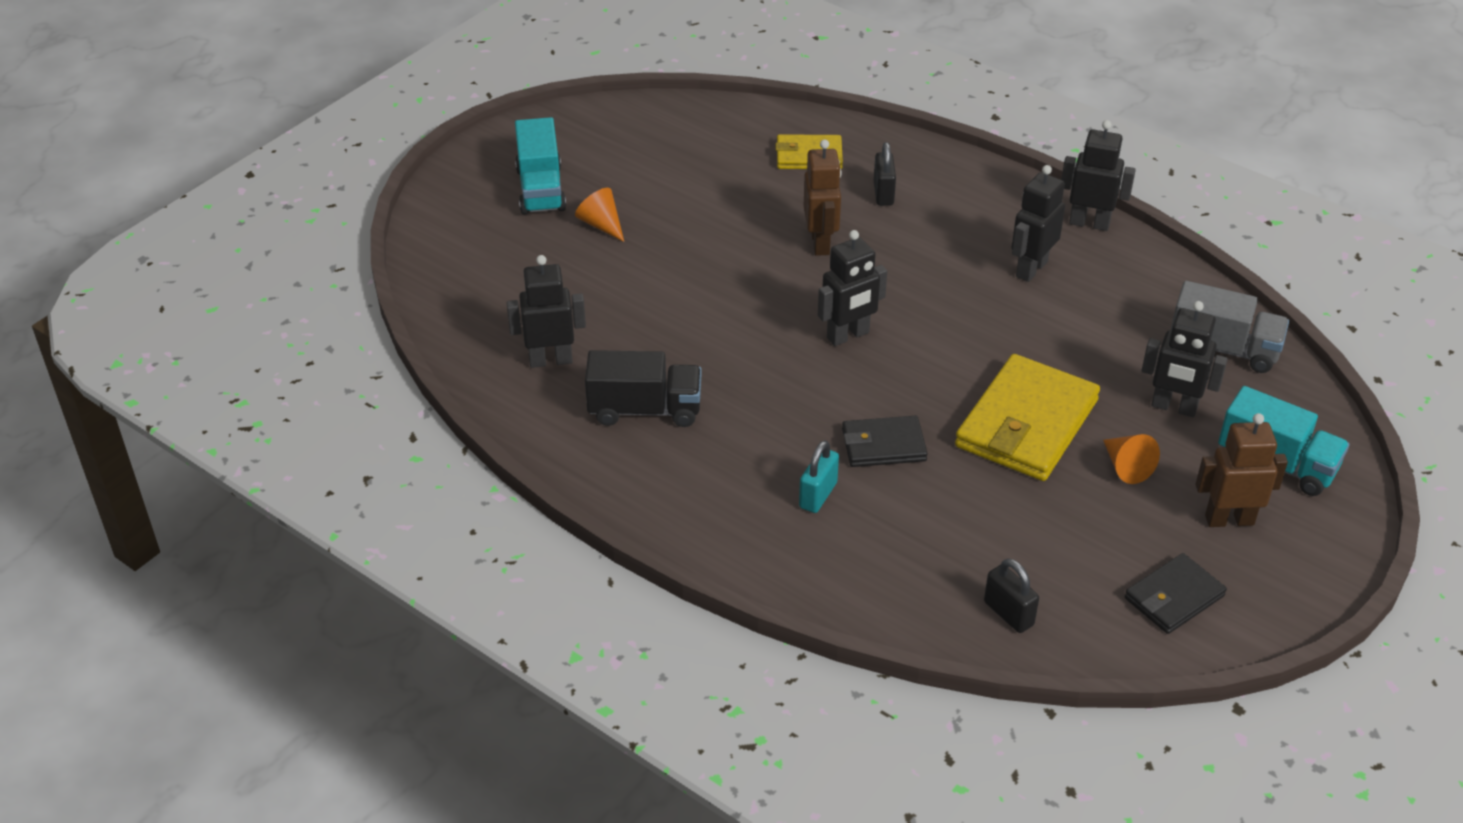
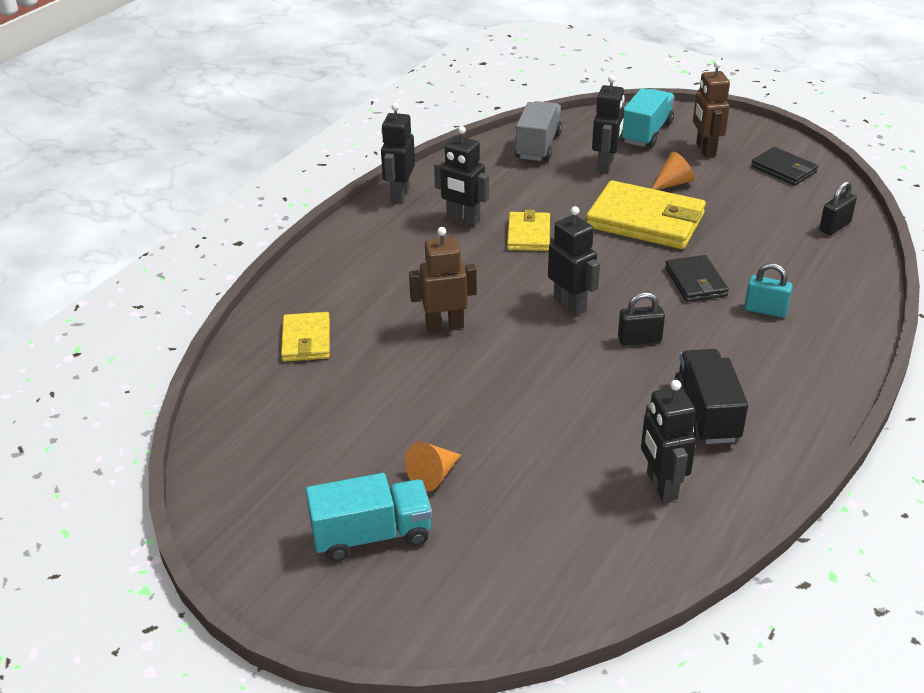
camera: 95 degrees left, 5 degrees down
(883, 193) = (366, 294): black padlock -> black padlock (639, 339)
(995, 318) = (528, 234): none -> yellow wallet

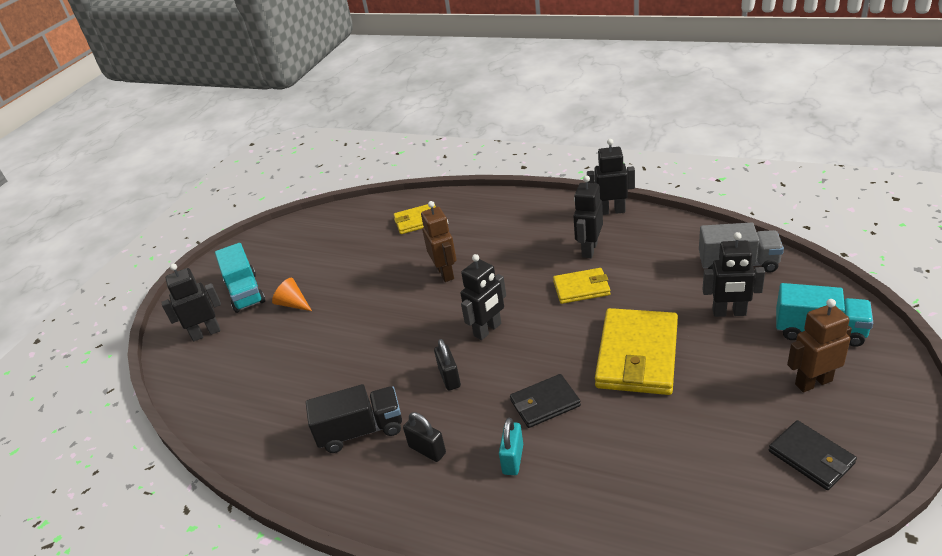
camera: 85 degrees right, 0 degrees up
(661, 486) = (280, 413): black robot -> black robot (206, 333)
(673, 183) = (721, 365): orange cone -> none
(784, 169) = (811, 457): black wallet -> black wallet turned 75 degrees counterclockwise
(834, 226) = (698, 513): black padlock -> black padlock (427, 450)

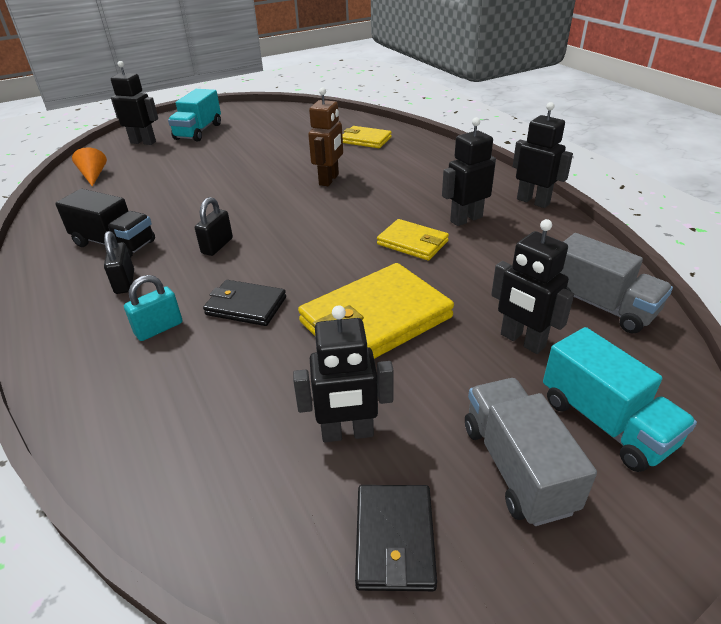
camera: 35 degrees right, 0 degrees up
(293, 304) = (210, 150): orange cone -> orange cone (93, 176)
(488, 330) = (294, 231): black robot -> black robot (347, 433)
(813, 382) = (517, 467): brown robot -> grey truck

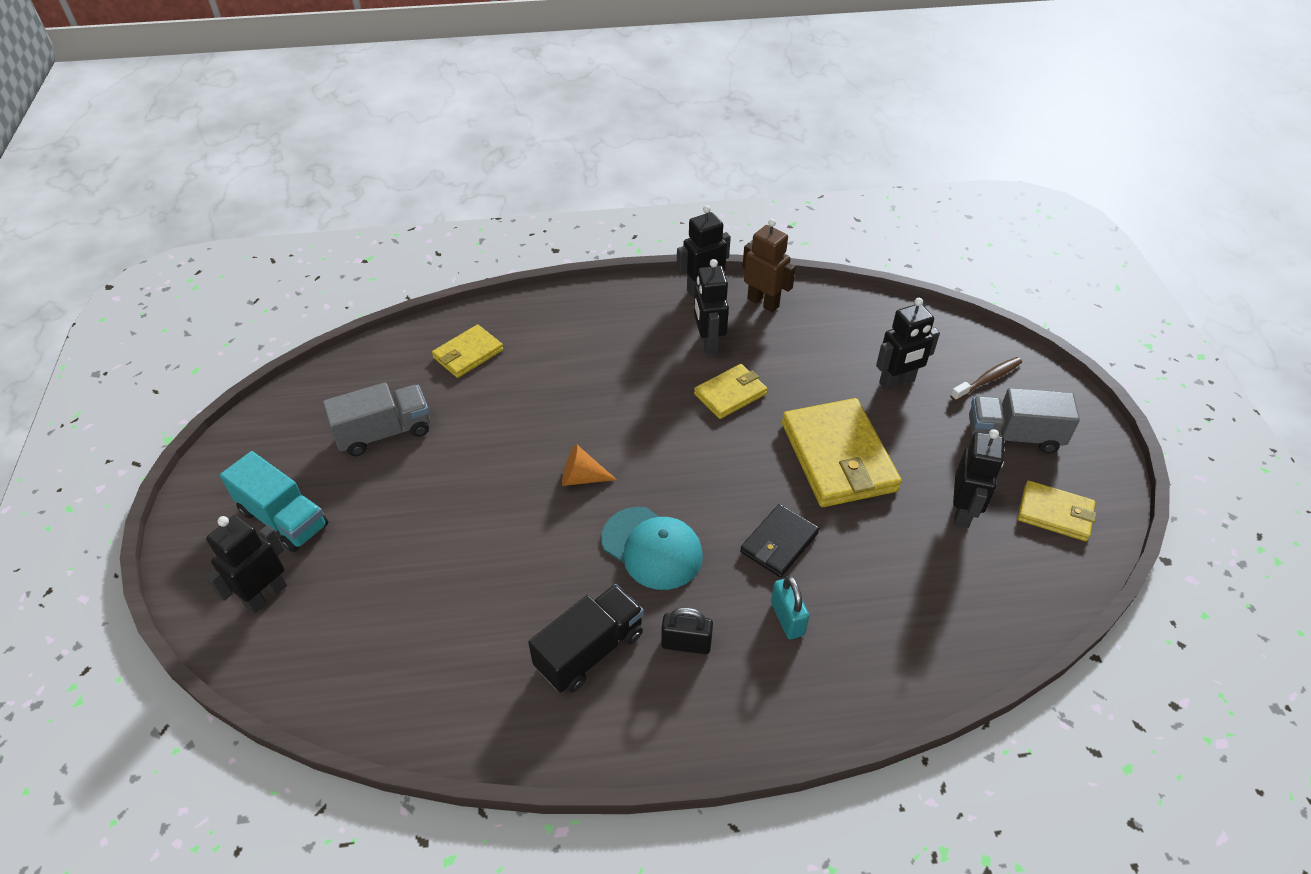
camera: 70 degrees left, 10 degrees up
(93, 176) = (353, 670): orange cone -> orange cone (582, 478)
(217, 246) = (652, 548): black padlock -> turquoise cap
(329, 180) = (555, 416): brown robot -> brown robot (763, 302)
(395, 539) = (1055, 513): black wallet -> yellow wallet
(600, 305) = (872, 324): grey truck -> grey truck (384, 433)
(605, 422) = (987, 379): turquoise truck -> brown toothbrush

